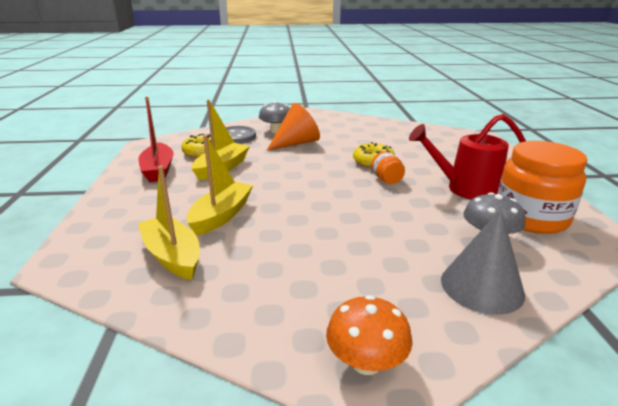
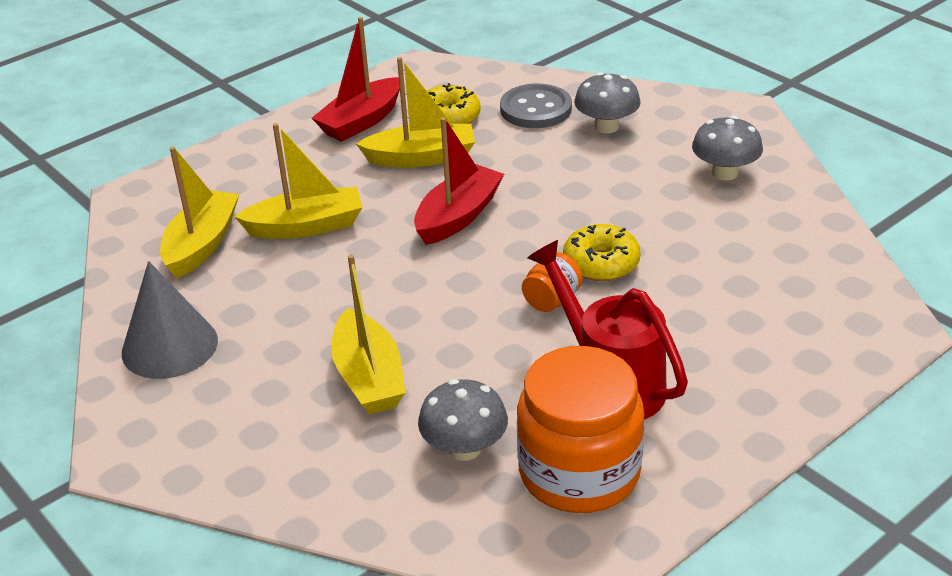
camera: 55 degrees right, 10 degrees up
(286, 176) = (458, 216): none -> red boat
(296, 143) = (583, 167): orange cone -> none
(345, 126) = (724, 173): none -> grey mushroom
(366, 362) = (150, 435): orange mushroom -> none
(395, 246) = (368, 377): none -> yellow boat
(481, 286) = (342, 472): grey cone -> grey cone (169, 346)

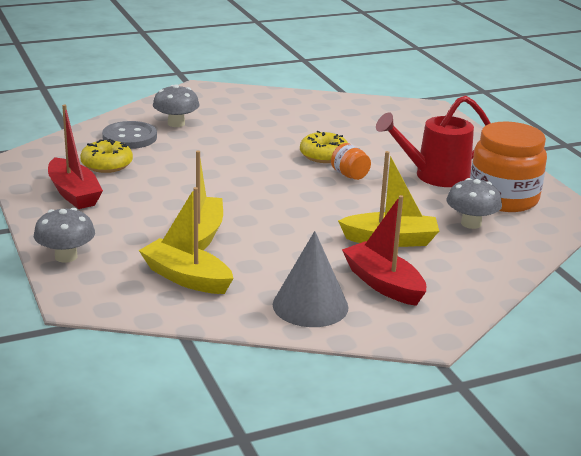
camera: 75 degrees left, 10 degrees down
(421, 158) = (151, 182): yellow boat -> none
(458, 216) = (236, 184): red boat -> red boat (383, 284)
(724, 173) = (261, 107): grey mushroom -> grey mushroom (66, 256)

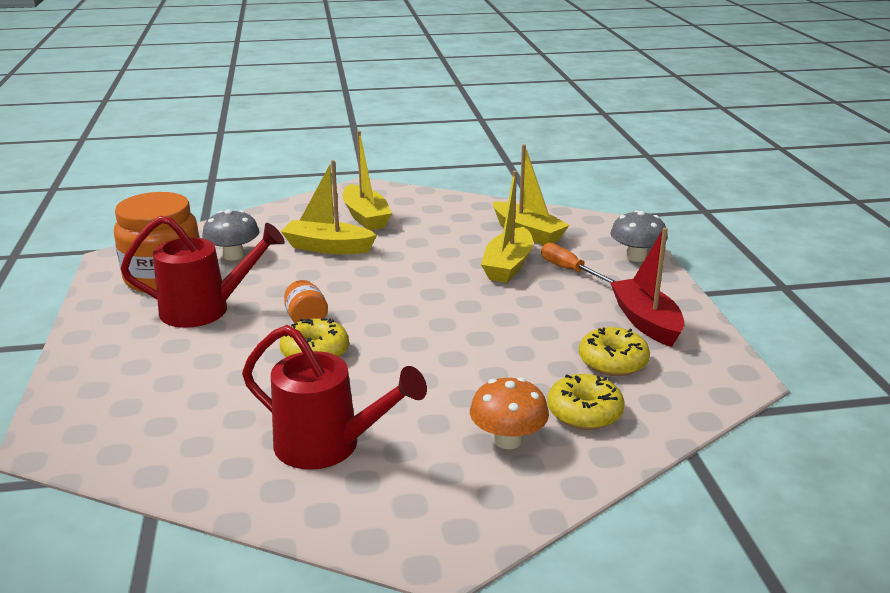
camera: 165 degrees left, 0 degrees up
(129, 137) = (584, 412): grey button -> yellow donut
(138, 235) = (569, 270): none -> orange screwdriver
(176, 123) = (508, 440): grey mushroom -> orange mushroom
(277, 115) = (329, 446): none -> red watering can
(310, 305) = (434, 209): grey cone -> none
(383, 284) = (365, 217): red boat -> yellow boat

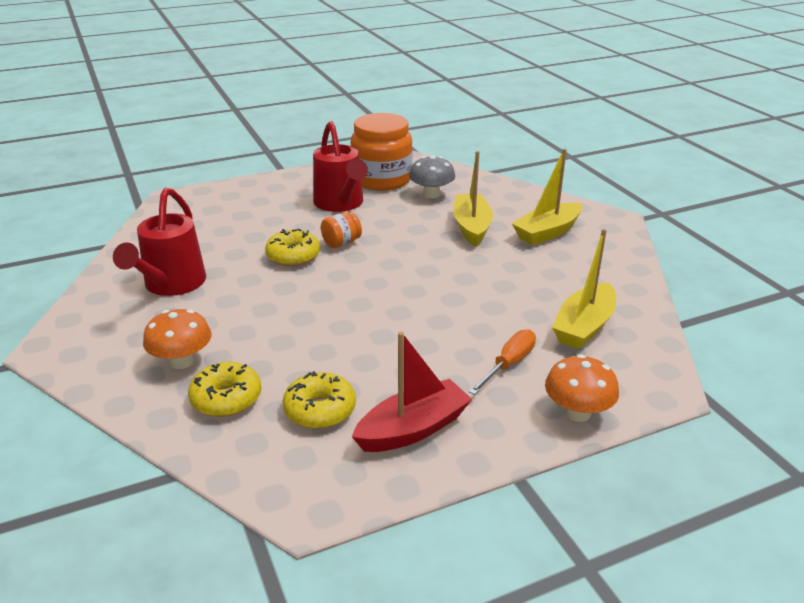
camera: 75 degrees right, 5 degrees up
(508, 266) = (494, 323): yellow boat -> none
(636, 257) = (577, 412): grey mushroom -> orange mushroom

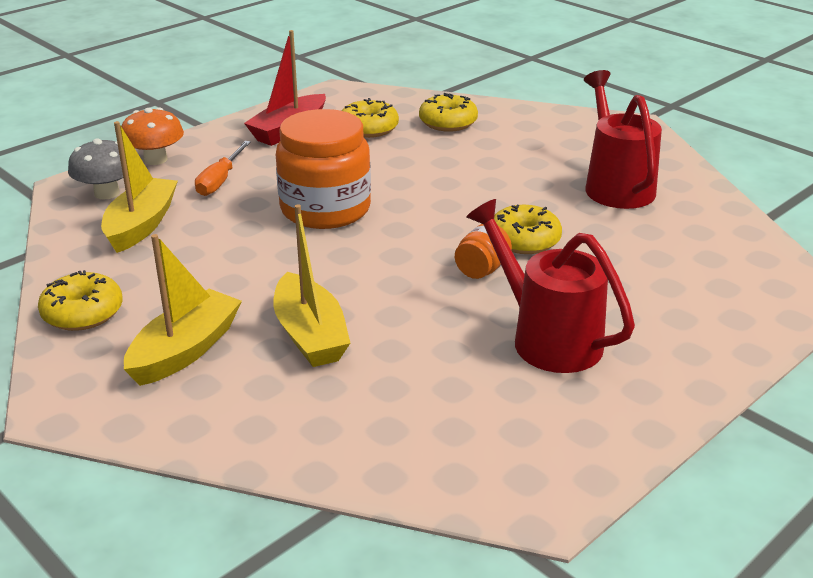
camera: 160 degrees right, 0 degrees up
(182, 361) = (514, 136): orange mushroom -> none
(382, 179) = (528, 416): orange jar -> orange jar (325, 209)
(431, 194) = (411, 396): grey mushroom -> grey mushroom (107, 193)
(616, 264) = (83, 313): none -> yellow donut

